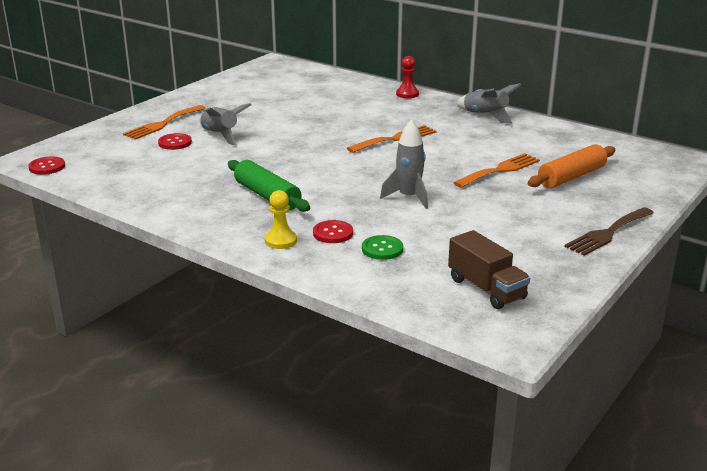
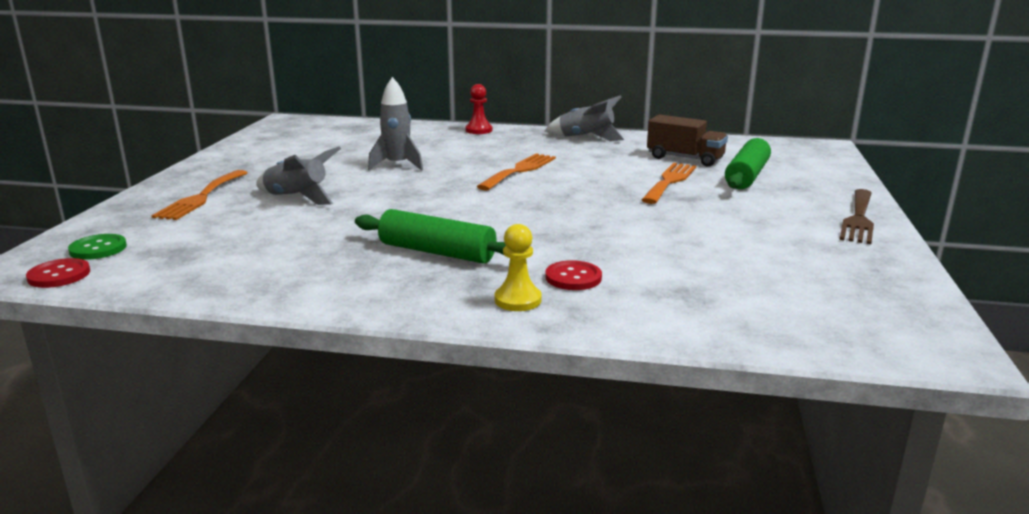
camera: 25 degrees left, 5 degrees down
(175, 143) = (240, 215): red button -> none
(382, 249) = (655, 282): green button -> green button (98, 249)
(409, 197) = (611, 223): grey rocket -> grey rocket (397, 165)
(486, 289) = (830, 300): brown truck -> brown truck (685, 158)
(571, 177) = (747, 176): orange rolling pin -> green rolling pin

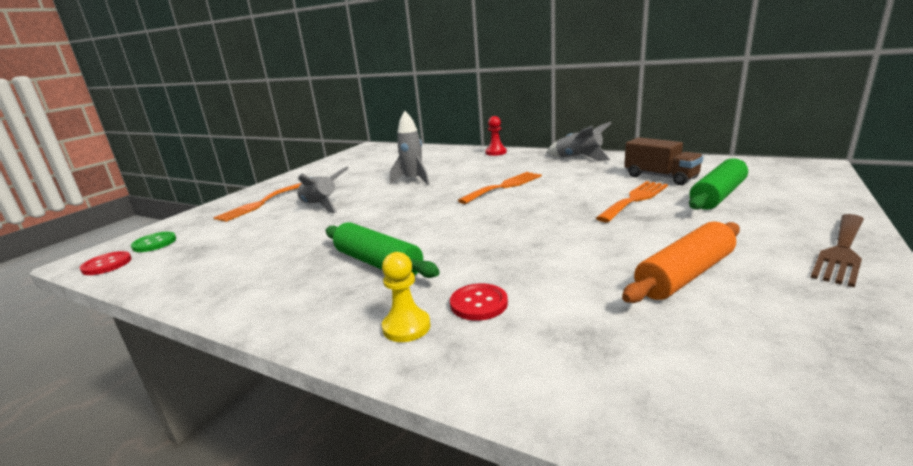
camera: 20 degrees right, 0 degrees up
(743, 244) = (684, 275): none -> orange rolling pin

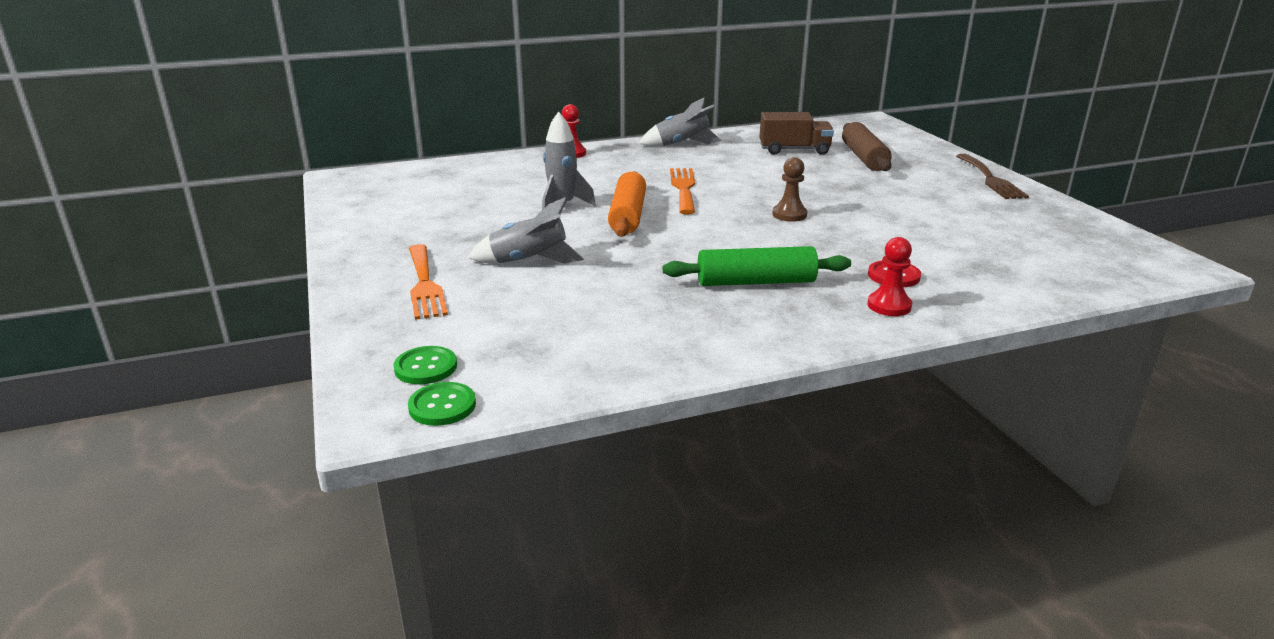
camera: 50 degrees left, 5 degrees up
(107, 264) = (442, 406): red button -> green button
(406, 327) = (889, 306): yellow pawn -> red pawn
(528, 224) = (789, 215): none -> brown pawn
(635, 199) = (818, 174): orange fork -> none
(684, 275) = (955, 217): orange rolling pin -> orange rolling pin (627, 215)
(718, 196) = (864, 158): green rolling pin -> brown rolling pin

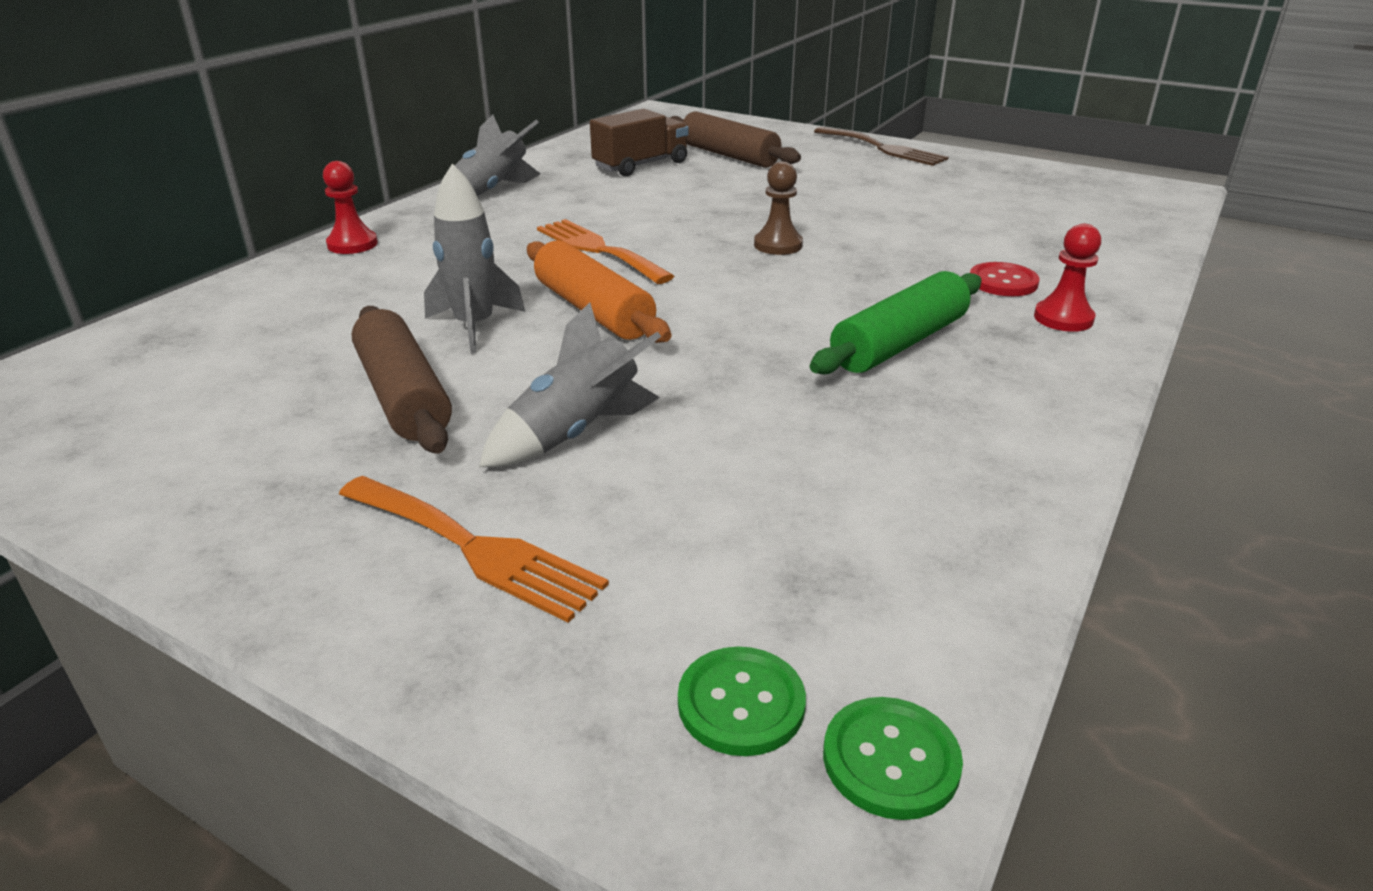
camera: 40 degrees left, 5 degrees up
(488, 223) = (404, 396): none -> brown rolling pin

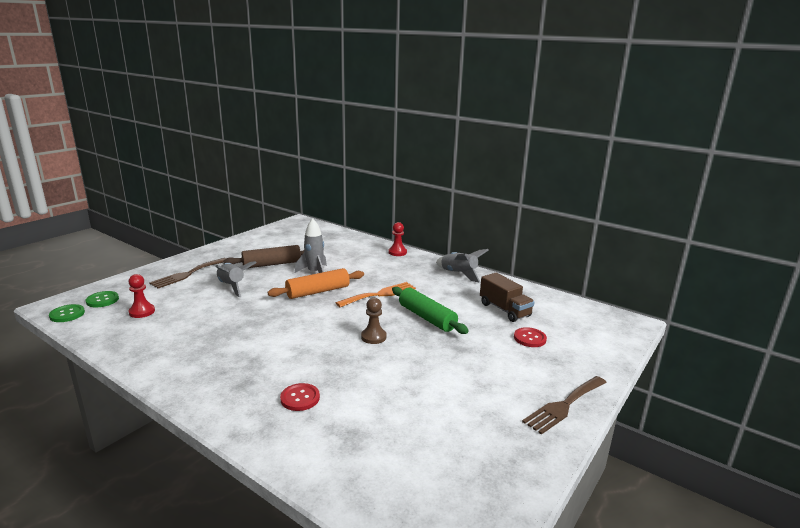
camera: 95 degrees right, 10 degrees down
(475, 548) = (187, 274): orange fork -> brown fork
(729, 155) = (529, 338): brown rolling pin -> red button
(899, 343) = (251, 352): green rolling pin -> green rolling pin (427, 318)
(1063, 318) = (247, 406): red pawn -> red pawn (142, 312)

